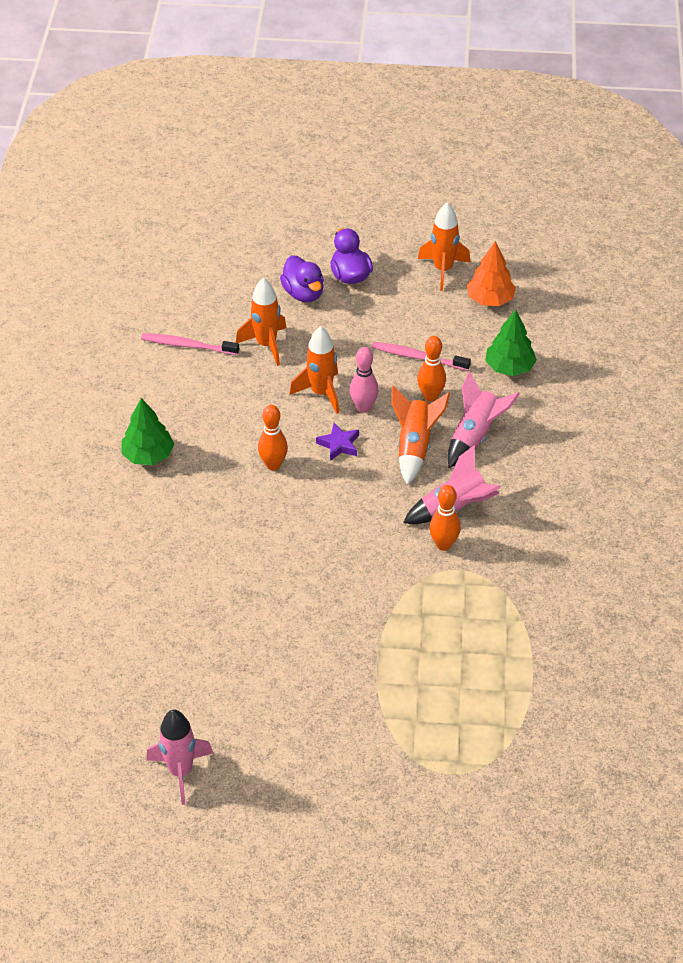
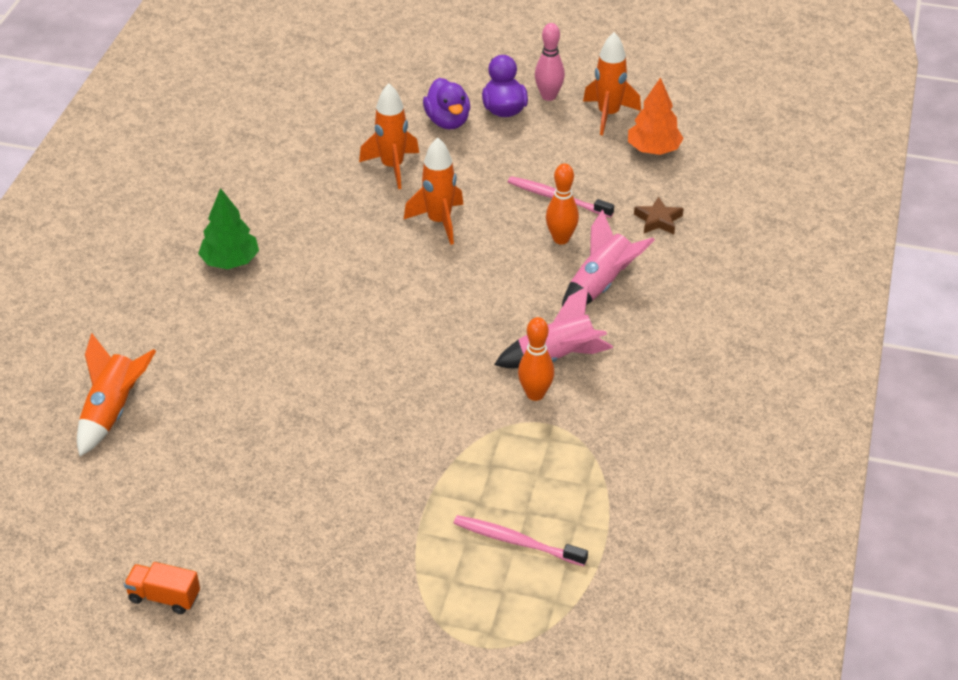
camera: 10 degrees right, 5 degrees down
(181, 771) = (164, 597): pink rocket -> orange truck
(187, 345) = (306, 158): pink toothbrush -> pink toothbrush (516, 541)
(273, 465) = (365, 287): orange bowling pin -> none
(339, 444) = (444, 276): purple star -> none
(363, 407) = (482, 241): pink bowling pin -> pink bowling pin (548, 96)
(414, 446) = (529, 288): orange rocket -> orange rocket (113, 412)
(509, 367) = (658, 220): green tree -> brown star

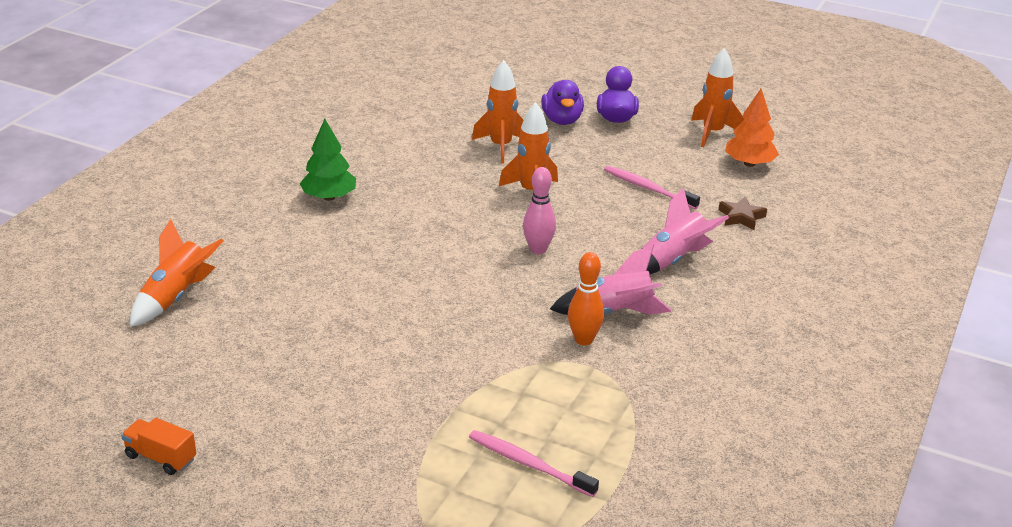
camera: 10 degrees right, 10 degrees down
(548, 96) = (660, 113): pink bowling pin -> pink bowling pin (538, 249)
(561, 239) = (643, 219): orange bowling pin -> none

